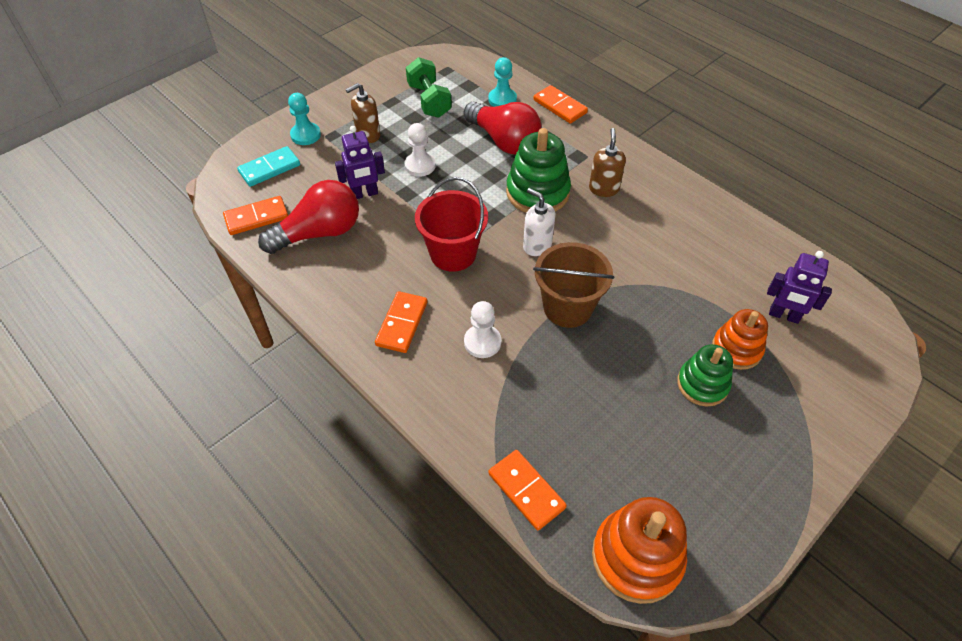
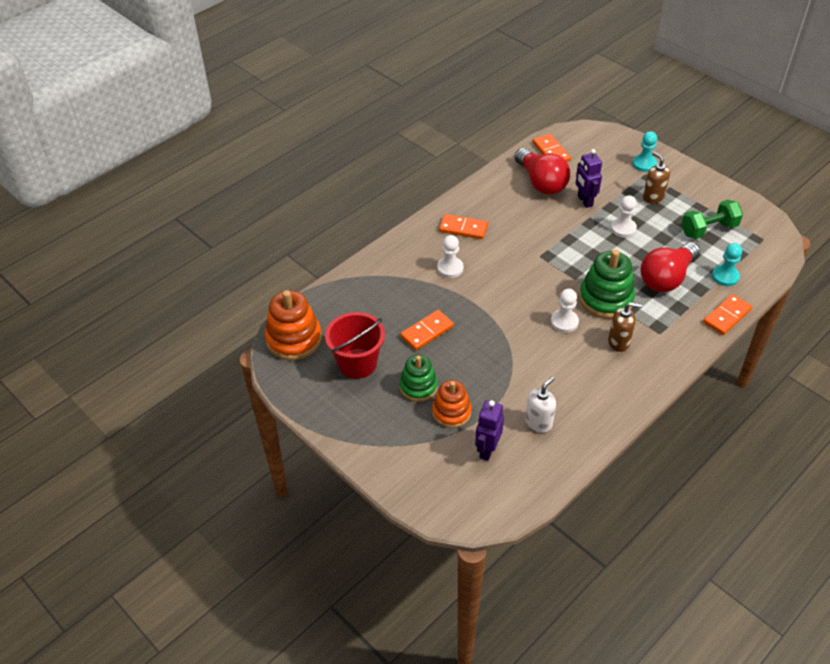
camera: 90 degrees right, 5 degrees down
(269, 168) = (602, 151): turquoise domino -> none
(453, 253) = (530, 251): red bucket -> red bucket (357, 363)
(526, 491) = (339, 290): orange domino -> orange domino (427, 331)
(537, 245) = (545, 297): white soap dispenser -> white soap dispenser (538, 422)
(567, 308) = (484, 314): brown bucket -> none
(576, 231) = (564, 322): none -> white pawn

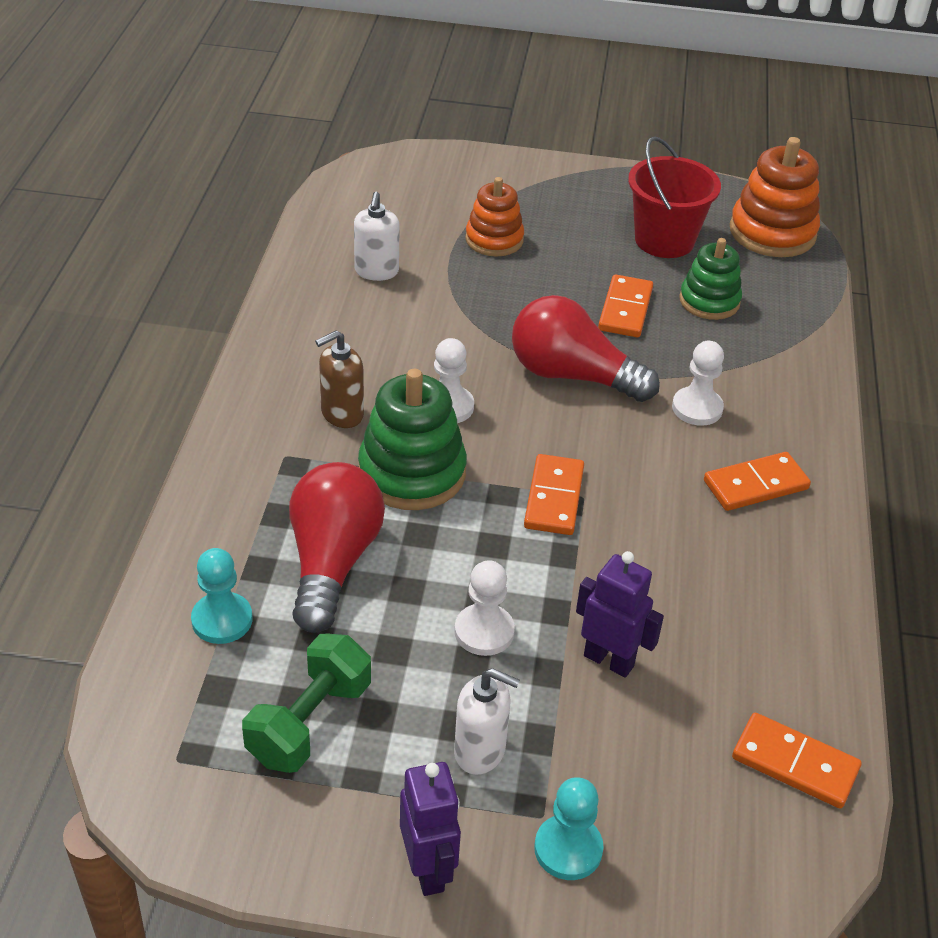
camera: 140 degrees right, 5 degrees down
(418, 386) = (562, 248): green stacking toy -> green stacking toy (709, 301)
(487, 450) = (414, 223): purple robot -> purple robot (428, 869)
(541, 182) = (732, 661): red light bulb -> red light bulb (572, 376)
(653, 197) = (480, 751): brown soap dispenser -> white soap dispenser
(727, 316) = (183, 538): orange domino -> orange domino (553, 498)

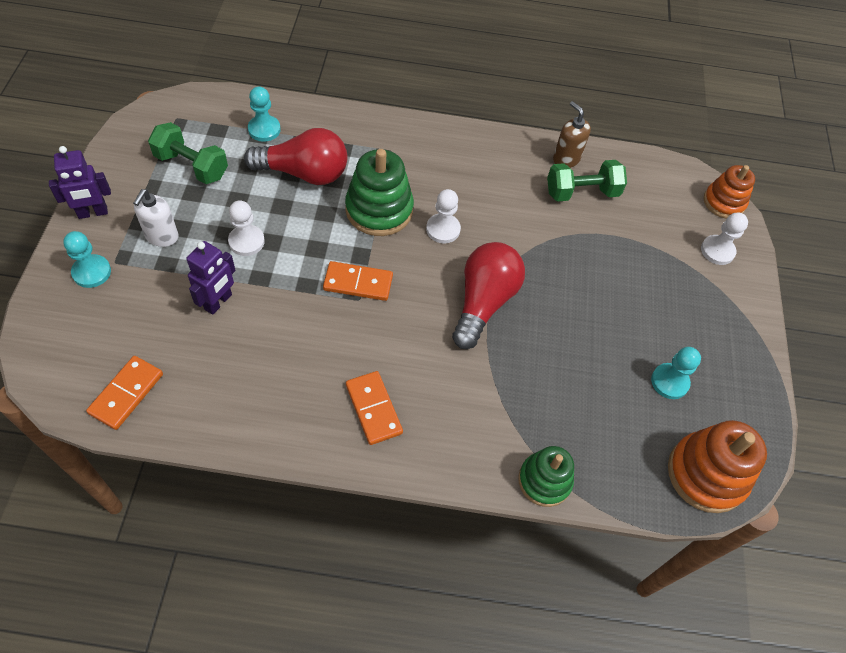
camera: 85 degrees right, 15 degrees up
(341, 414) = (431, 176): brown soap dispenser -> brown soap dispenser (566, 159)
(376, 271) = (582, 192): white soap dispenser -> green dumbbell
(494, 240) = (638, 262): orange stacking toy -> orange stacking toy (724, 202)
(625, 309) = (568, 344): orange domino -> none
(664, 240) = (669, 382): red bucket -> turquoise pawn
(697, 408) = (455, 380): white pawn -> white pawn (717, 251)
(709, 301) = (591, 406): green stacking toy -> green stacking toy (544, 481)

